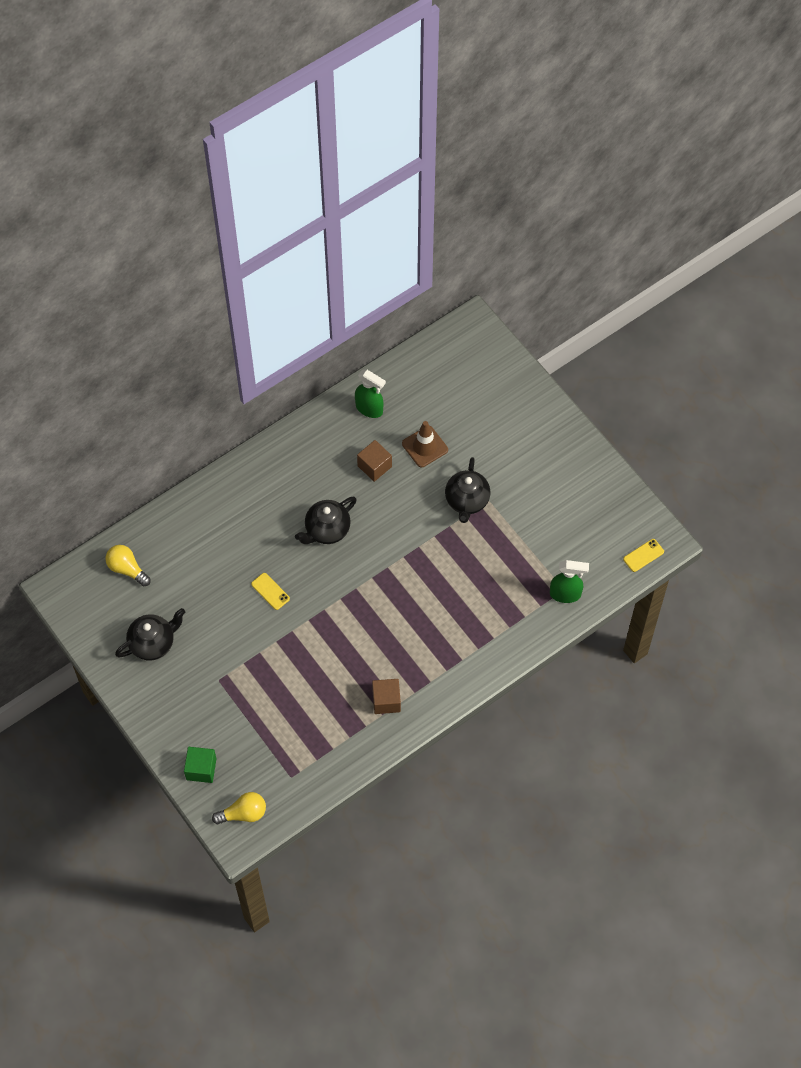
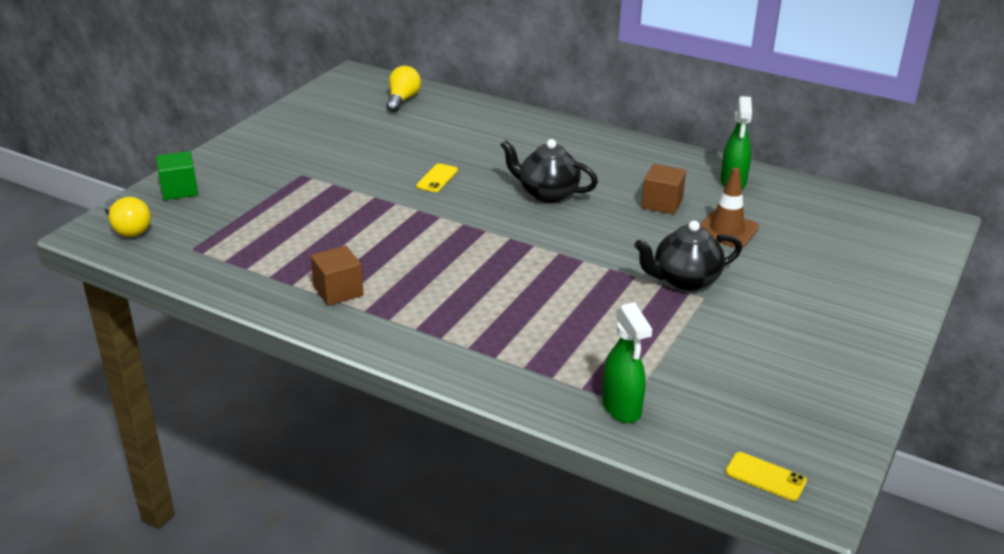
camera: 65 degrees right, 30 degrees down
(153, 643) = (324, 130): black teapot -> none

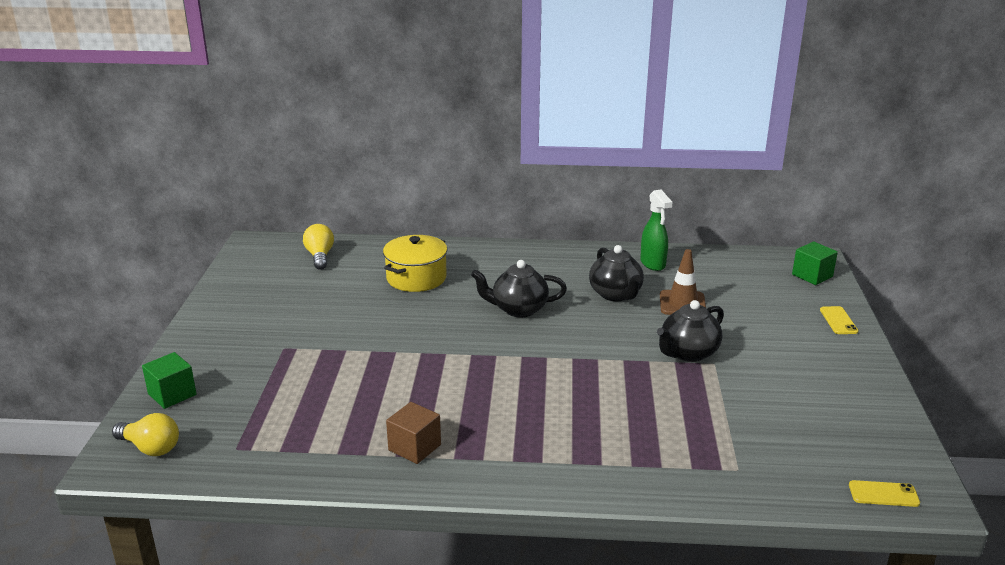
camera: 25 degrees left, 5 degrees down
(437, 178) = (413, 320): yellow phone -> yellow phone (838, 321)
(474, 140) = (416, 278): none -> yellow pot
(621, 408) = (736, 474): green spray bottle -> none
(662, 203) = (616, 294): brown cube -> black teapot
(912, 238) = (812, 275): none -> green cube

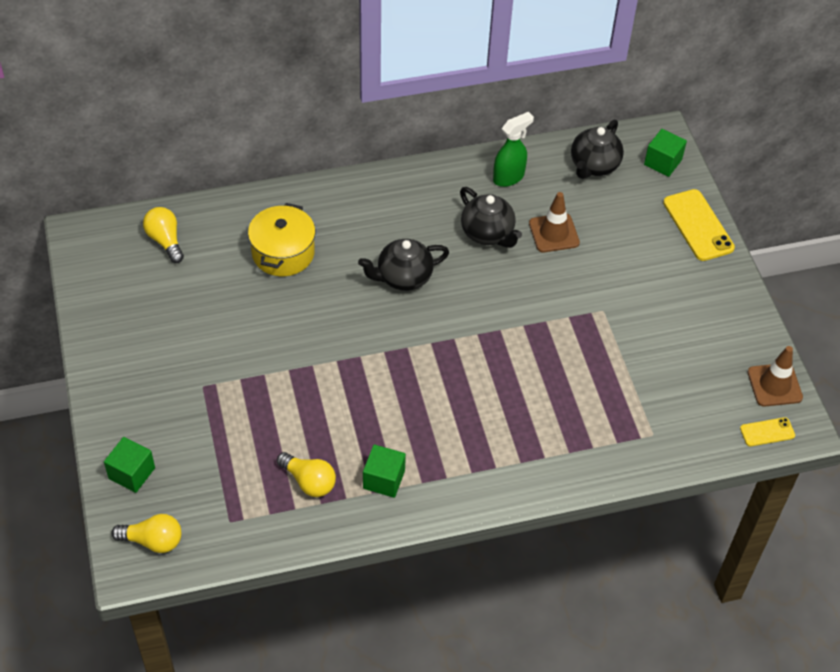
camera: 20 degrees left, 25 degrees up
(336, 434) = (309, 481): none -> yellow light bulb
(414, 447) = (384, 479): brown cube -> green cube
(653, 264) = (509, 177): green spray bottle -> green spray bottle turned 90 degrees counterclockwise
(688, 353) = (577, 302): black teapot -> black teapot (594, 166)
(838, 321) = (698, 225): yellow phone -> yellow phone, size x1.83
(901, 455) = (774, 385): none -> brown traffic cone

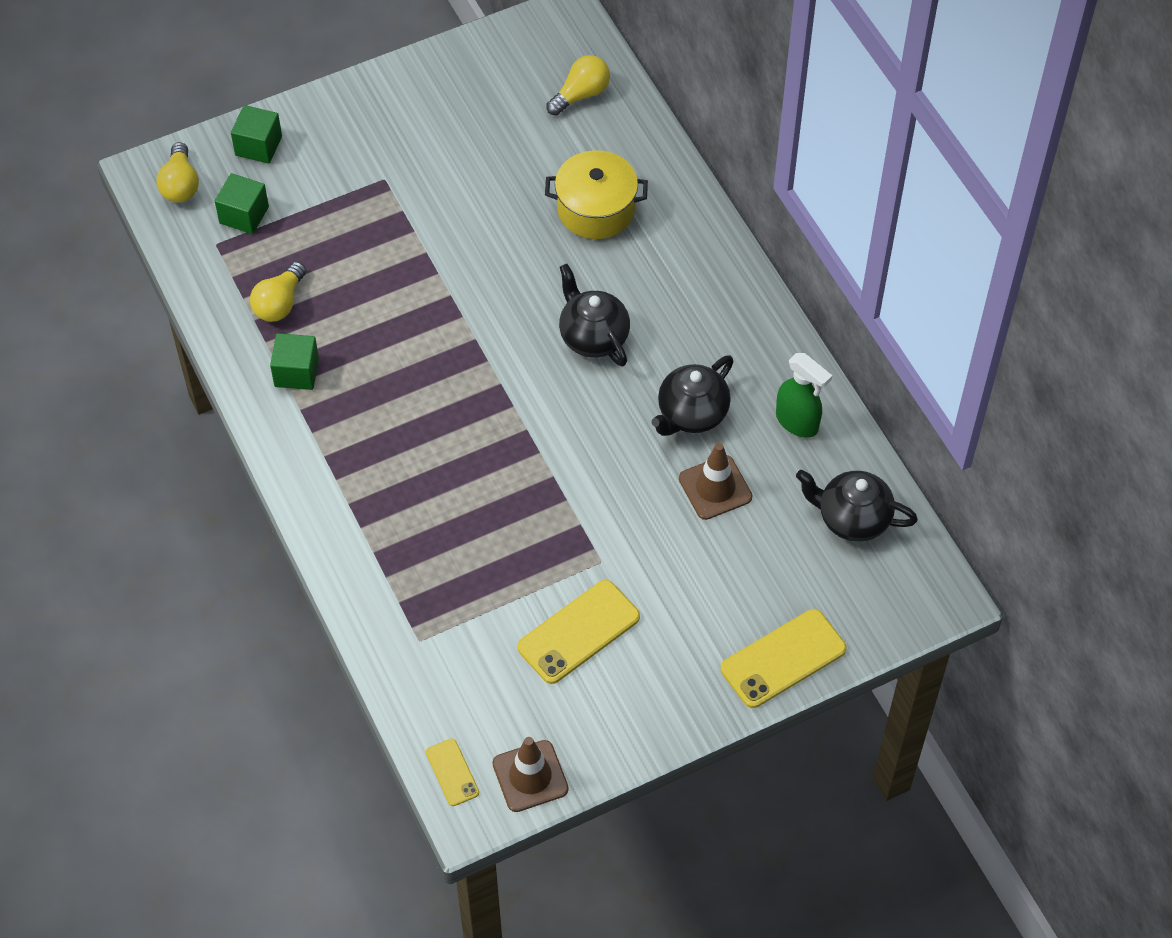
camera: 80 degrees right, 5 degrees up
(660, 335) = (578, 632): none -> yellow phone
(662, 162) = (888, 602): green cube -> green cube (244, 215)

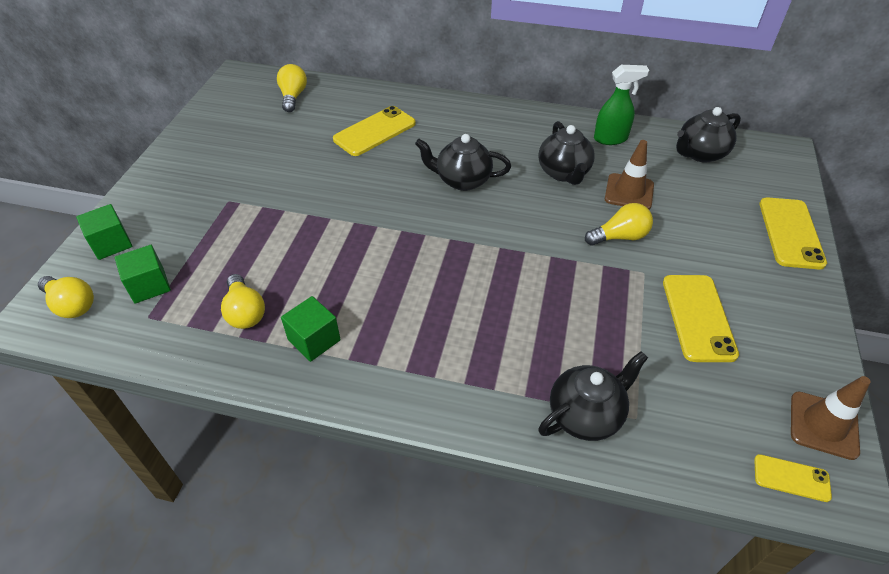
camera: 50 degrees left, 10 degrees down
(391, 604) = (586, 415): none -> black teapot
(596, 209) = (375, 131): yellow pot -> yellow phone
(635, 516) = (620, 237): none -> yellow light bulb

